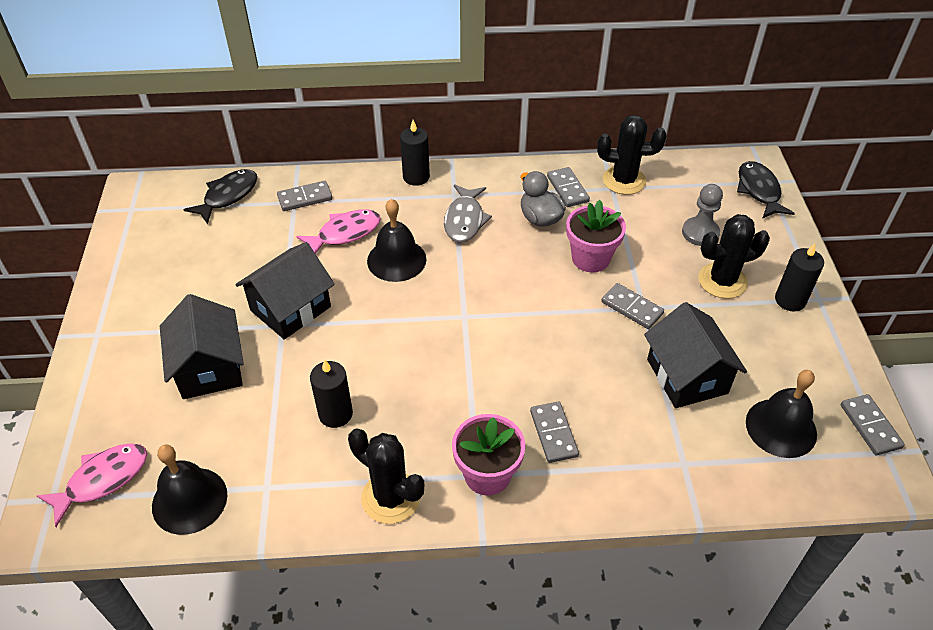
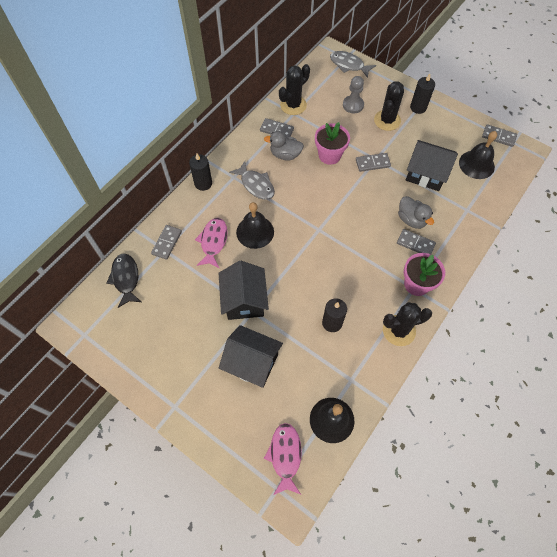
camera: 50 degrees left, 15 degrees up
(589, 405) = (411, 219): none -> grey duck
(759, 190) = (348, 65): black fish -> grey fish

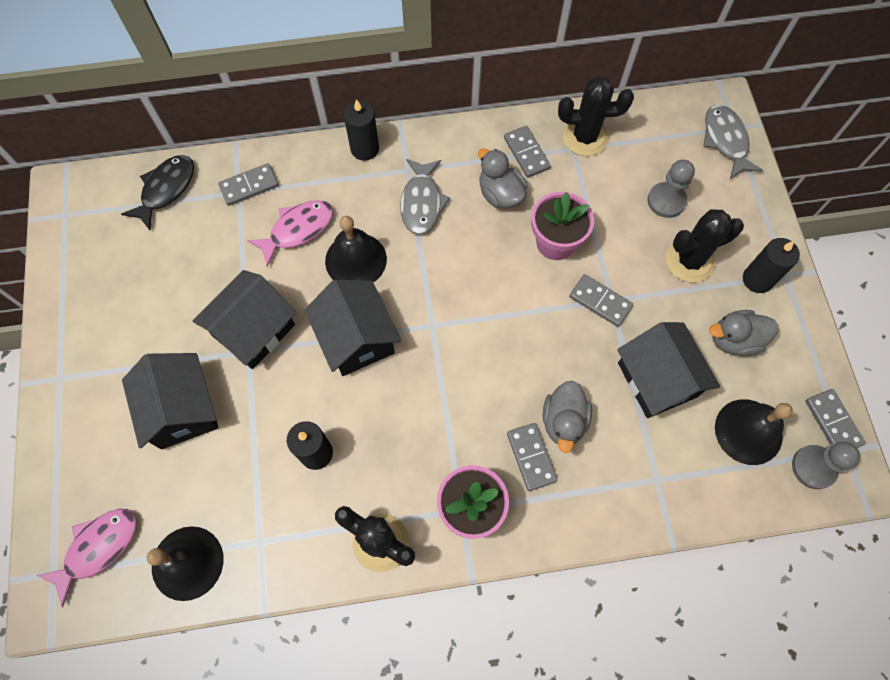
camera: 45 degrees right, 5 degrees up
(294, 262) = (356, 338): none -> black house
(435, 136) = (734, 340): none -> grey duck
(510, 157) = (813, 467): none -> grey pawn

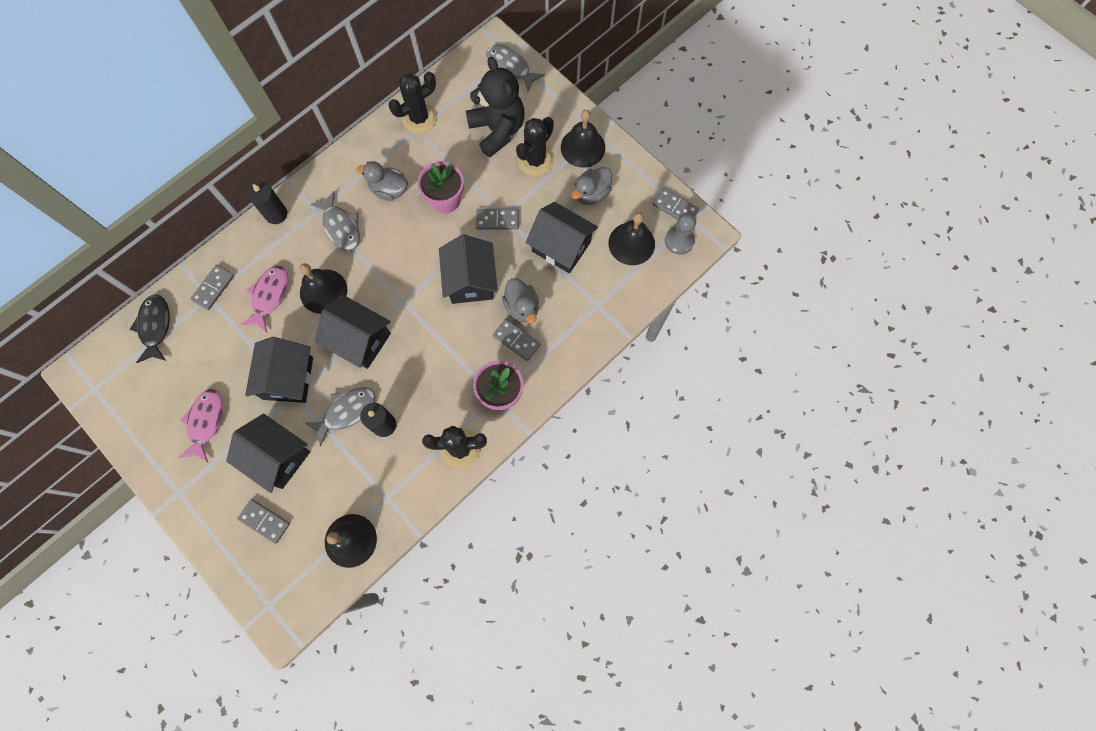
camera: 35 degrees left, 5 degrees up
(98, 548) = (287, 571): pink fish -> pink fish (206, 422)
(287, 409) = (346, 412): none -> grey fish
(524, 351) = (470, 280): none -> black house
(526, 153) = (388, 152): grey domino -> grey domino (264, 521)
(666, 201) = (497, 130): grey pawn -> black teddy bear
(757, 279) = (583, 147): black candle -> black bell

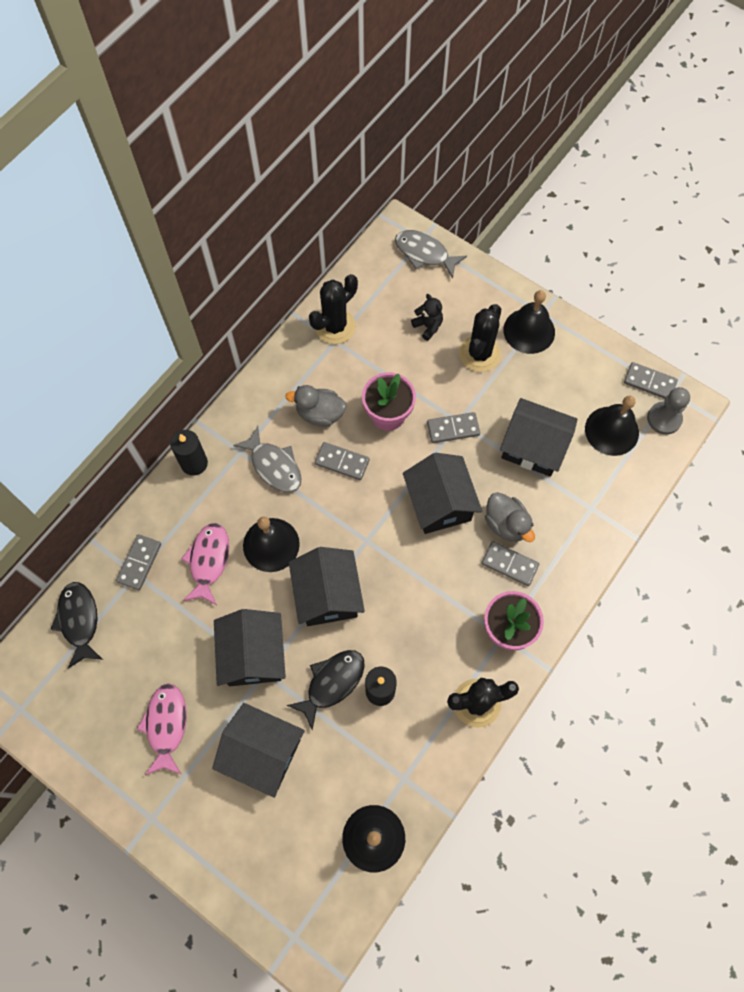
camera: 10 degrees left, 5 degrees down
(264, 521) = (265, 834): grey domino -> grey domino (342, 462)
(346, 412) = (332, 683): grey fish -> black fish
(360, 340) = (327, 595): black house -> black house turned 60 degrees clockwise
(497, 130) = (428, 326): black teddy bear -> black teddy bear, size x0.44
(591, 194) = (552, 381): grey duck -> none

